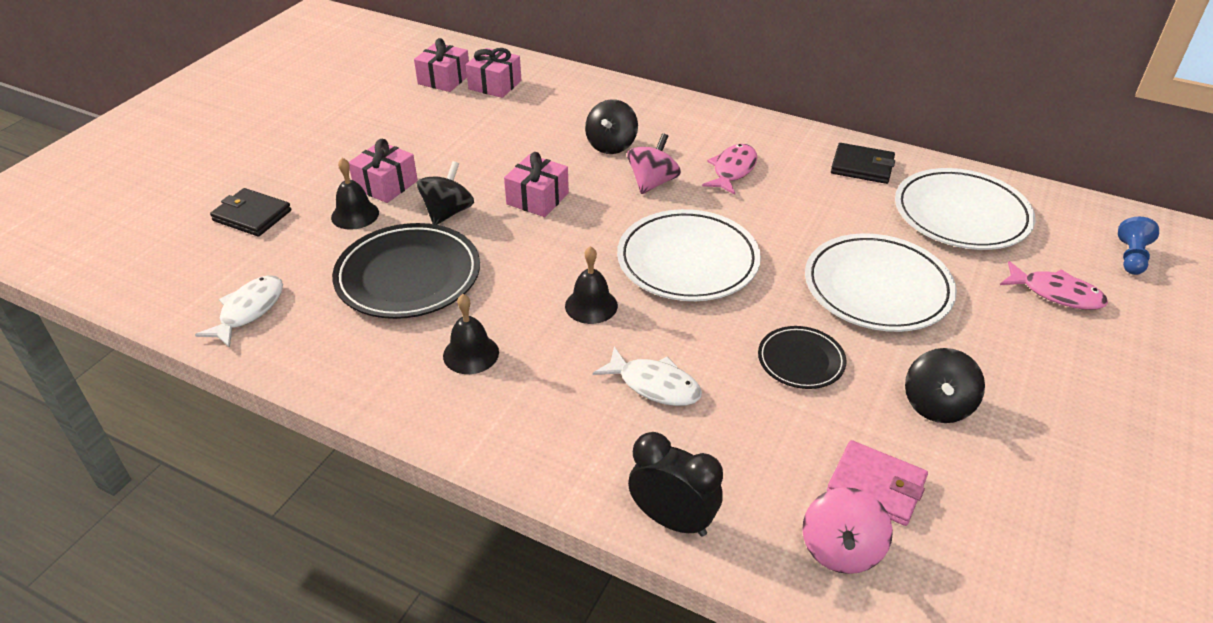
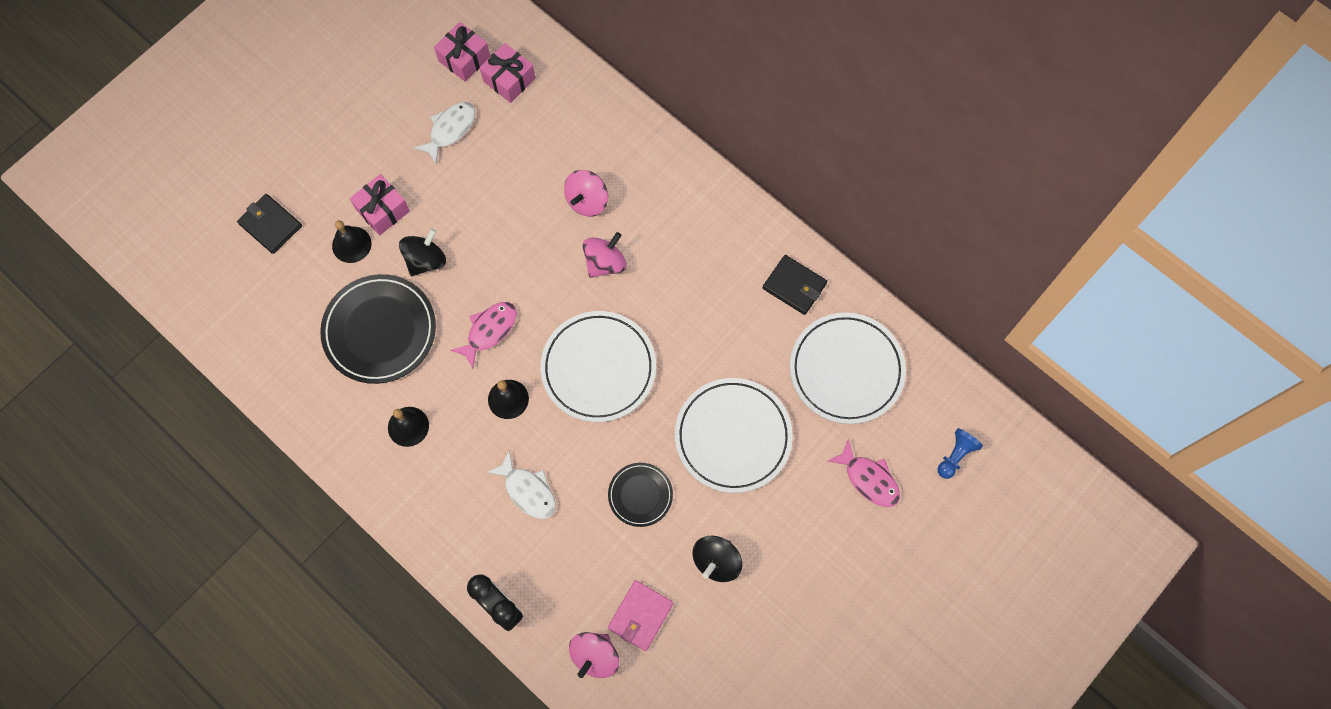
camera: 15 degrees right, 30 degrees up
(249, 311) = (258, 339): white fish -> white fish (450, 130)
(537, 199) = (503, 260): pink gift -> none
(611, 145) = (587, 201): black spinning top -> pink spinning top
(732, 170) = (679, 263): pink fish -> pink fish (489, 331)
(876, 486) = (640, 616): pink wallet -> pink wallet turned 75 degrees clockwise

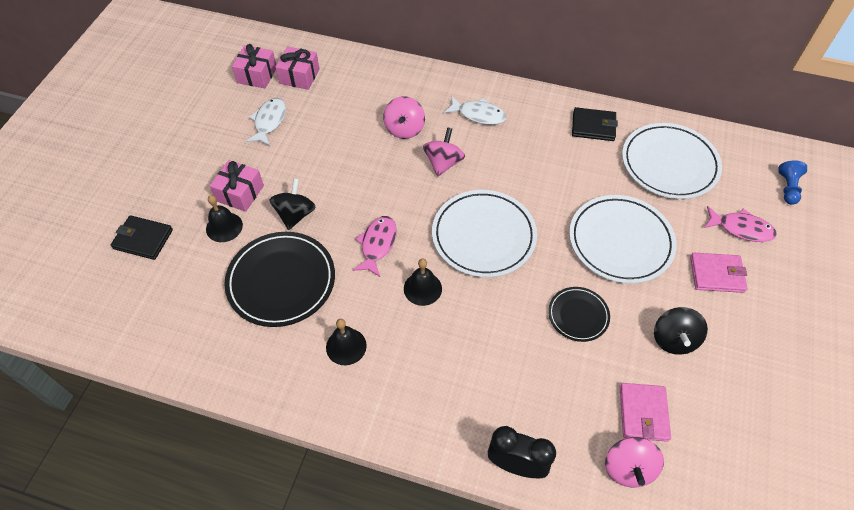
camera: 25 degrees left, 15 degrees down
(527, 490) = (482, 353): white fish -> white fish (478, 115)
(806, 516) = (716, 274): none -> pink wallet

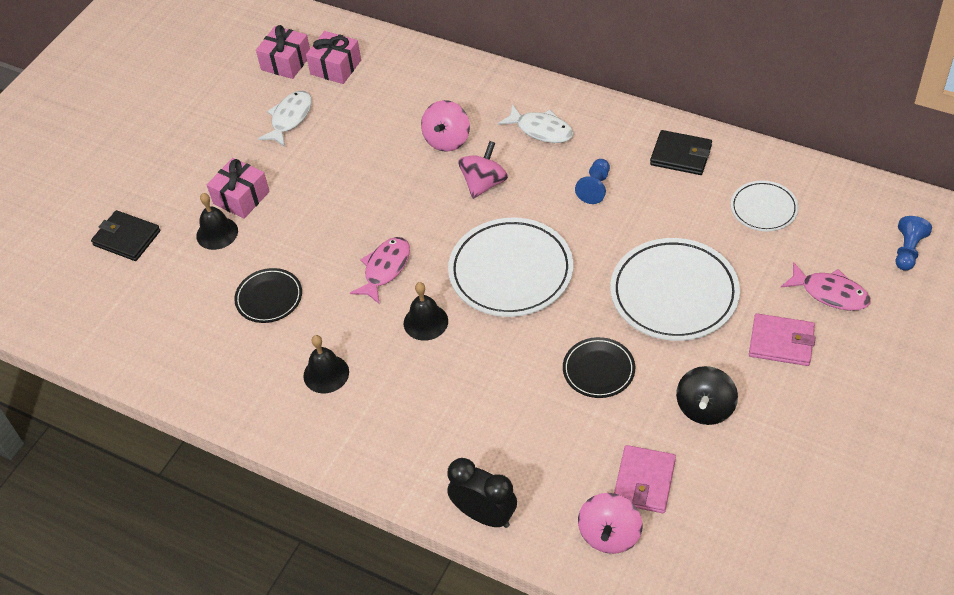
camera: 15 degrees right, 5 degrees down
(281, 281) = (269, 298): black plate -> black plate, size x0.54
(295, 214) = (299, 227): black spinning top -> none
(533, 158) = (595, 188): none -> blue pawn
(669, 164) = (763, 208): white plate -> white plate, size x0.54

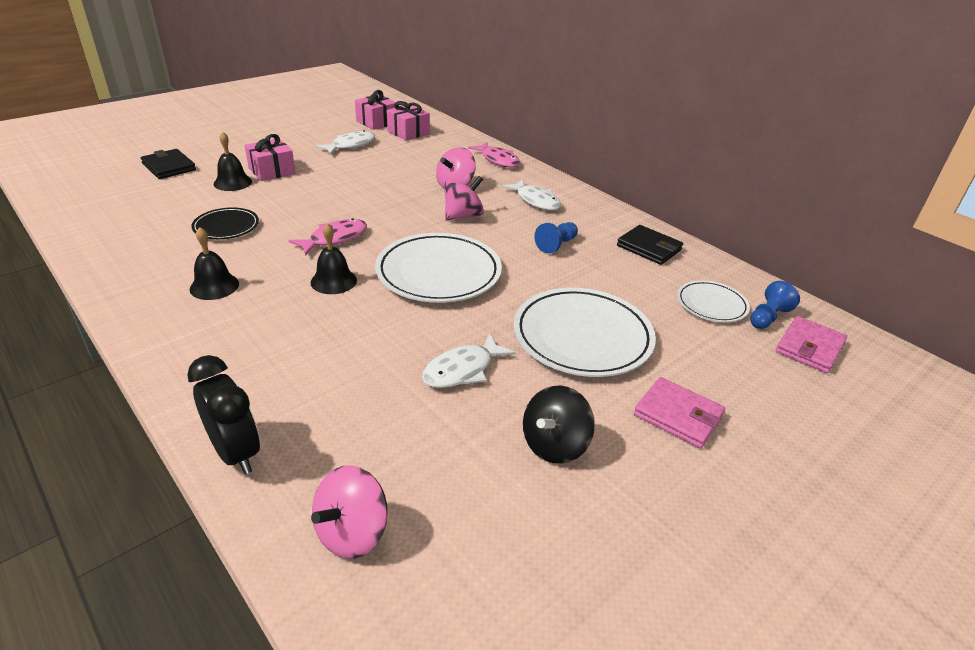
camera: 15 degrees right, 15 degrees down
(598, 370) = (462, 370): black plate -> white fish
(644, 481) = (435, 491): pink wallet -> pink wallet (809, 347)
(830, 293) = (755, 391): pink fish -> pink fish (498, 160)
(908, 251) = (862, 385): blue pawn -> blue pawn (768, 317)

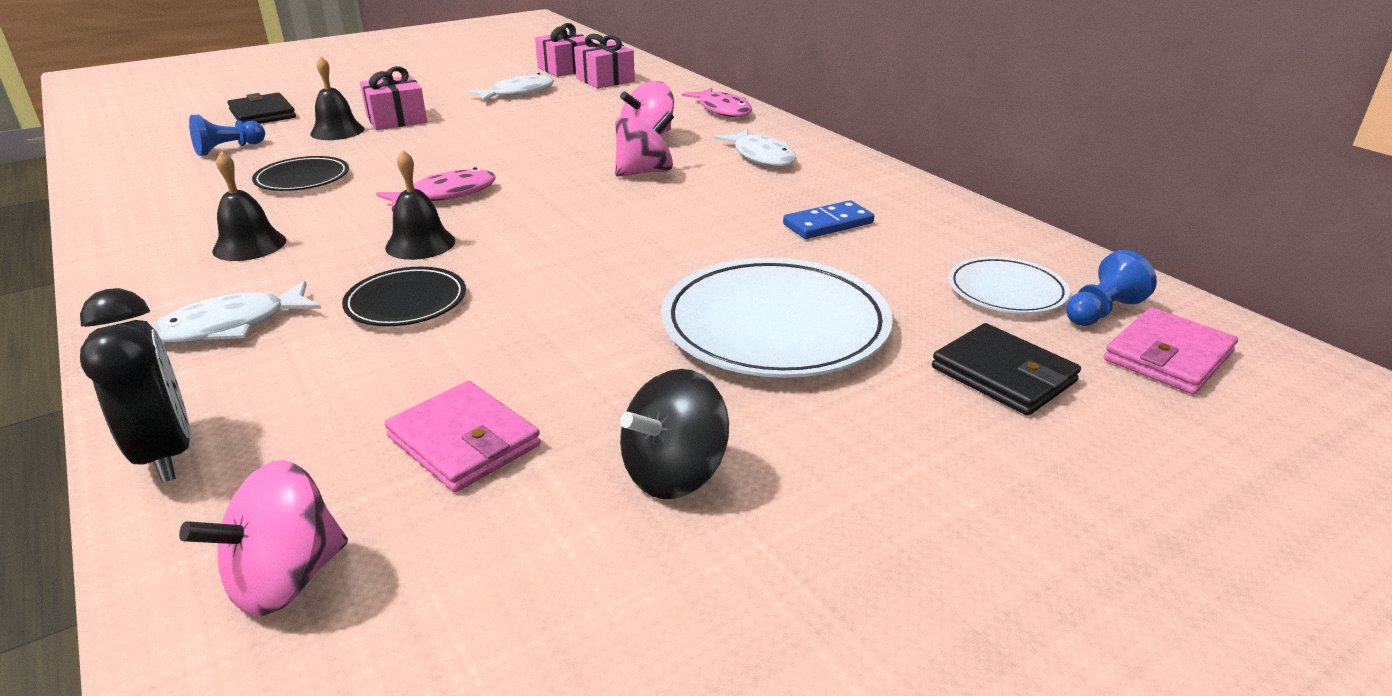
camera: 10 degrees right, 5 degrees down
(343, 329) = (406, 302): none -> black plate
(438, 273) = (579, 238): white plate -> none
(462, 370) = (564, 361): white fish -> white fish (232, 325)
(556, 245) = (774, 209): blue pawn -> blue pawn (228, 149)
(593, 256) = (828, 224): none -> blue domino
(649, 248) = (922, 215): black wallet -> black wallet (1003, 374)
(678, 415) = (904, 442): pink wallet -> pink wallet (464, 441)

